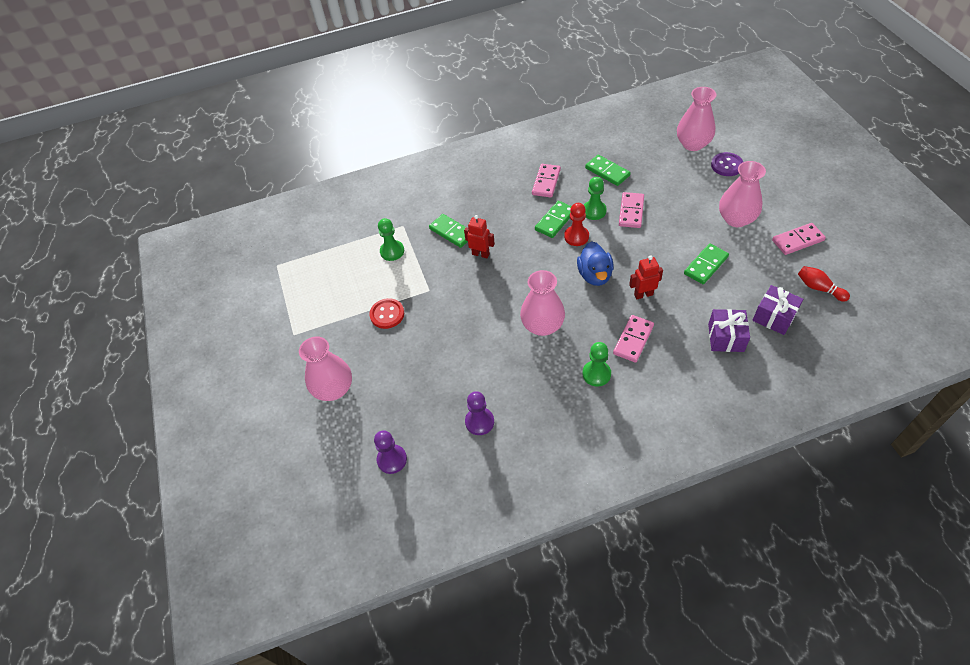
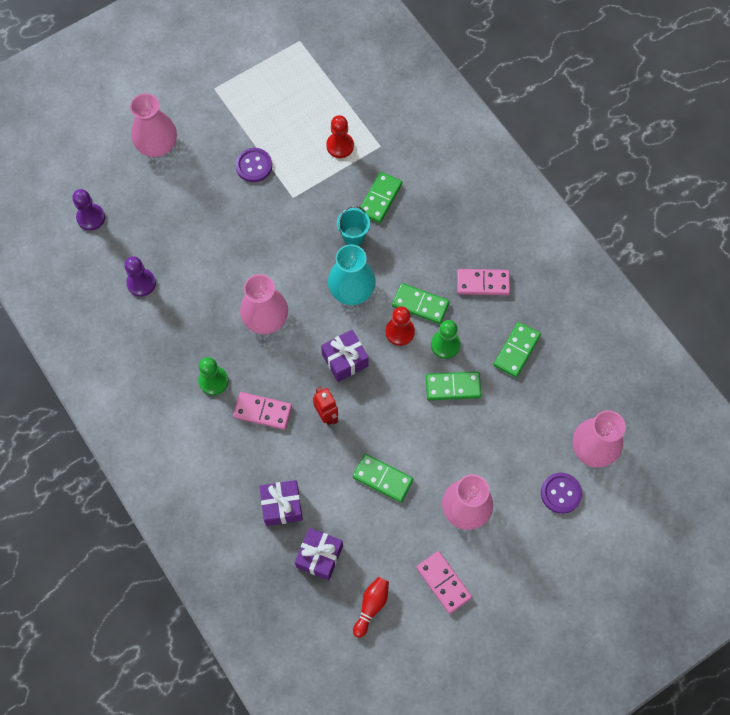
camera: 70 degrees right, 15 degrees up
(387, 314) = (254, 166): red button -> purple button
(392, 251) = (340, 146): green pawn -> red pawn
(480, 254) = (353, 236): red robot -> turquoise bucket
(530, 262) = (351, 290): none -> turquoise vase
(595, 275) = (345, 360): blue duck -> purple gift
(631, 211) = (453, 387): pink domino -> green domino

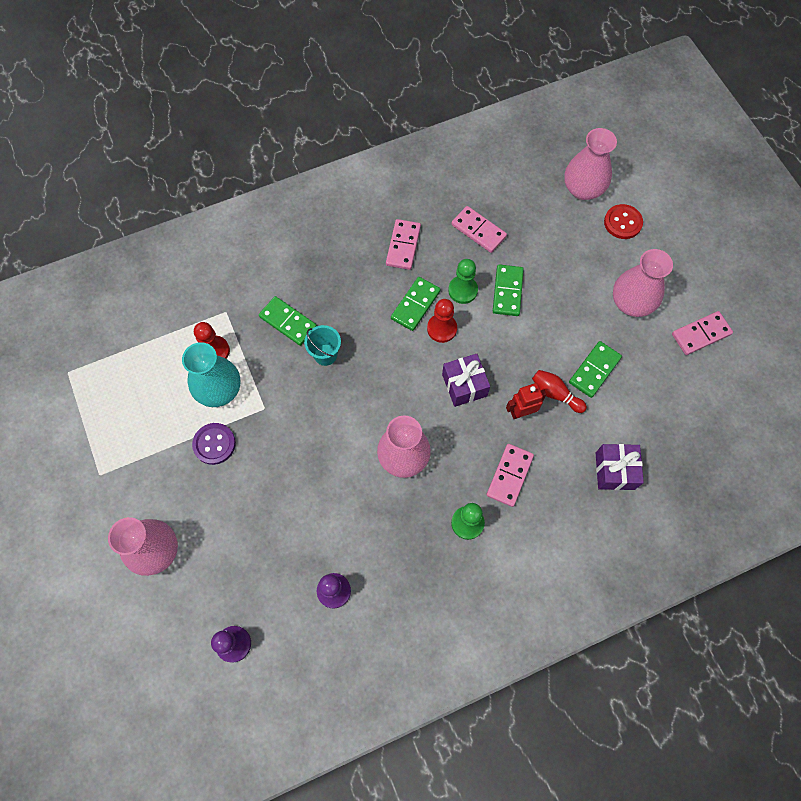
camera: 80 degrees left, 0 degrees up
(319, 556) = (669, 442): purple gift -> none
(351, 290) = (387, 366): turquoise vase -> turquoise vase (219, 390)
(371, 606) = (721, 401): red bowling pin -> red bowling pin (555, 394)
(516, 350) = (478, 231): green domino -> pink domino
(561, 493) = (622, 222): purple button -> red button

